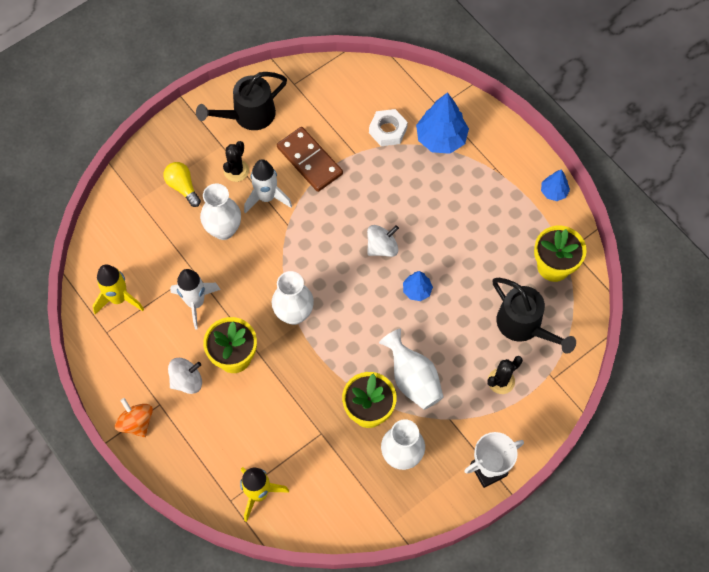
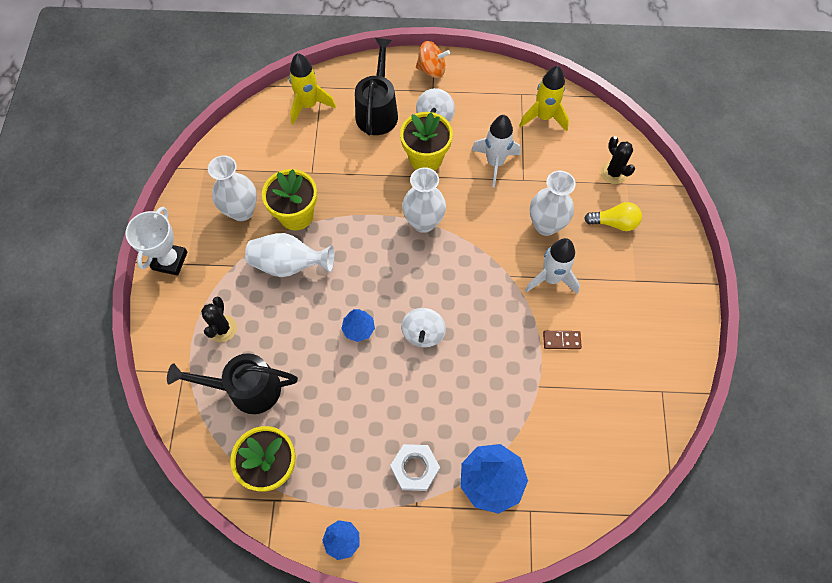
camera: 130 degrees right, 0 degrees up
(236, 170) = (599, 274): black cactus -> black cactus (613, 173)
(248, 116) = (653, 324): black watering can -> black watering can (378, 110)
(309, 161) = (561, 340): brown domino -> brown domino, size x0.47
(388, 130) = (540, 436): white nut -> white nut (415, 468)

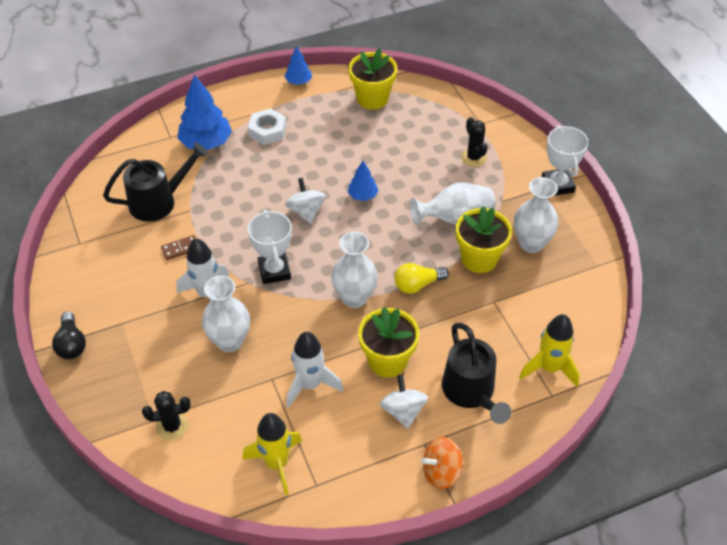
camera: 155 degrees right, 15 degrees down
(246, 389) = (424, 130): black watering can -> black watering can (159, 201)
(481, 278) = (274, 271): none -> white trophy
(613, 173) = (172, 426): black cactus -> black cactus turned 45 degrees counterclockwise
(614, 223) = (157, 370): yellow light bulb -> yellow light bulb (417, 284)
(684, 277) = (71, 344): none -> black light bulb

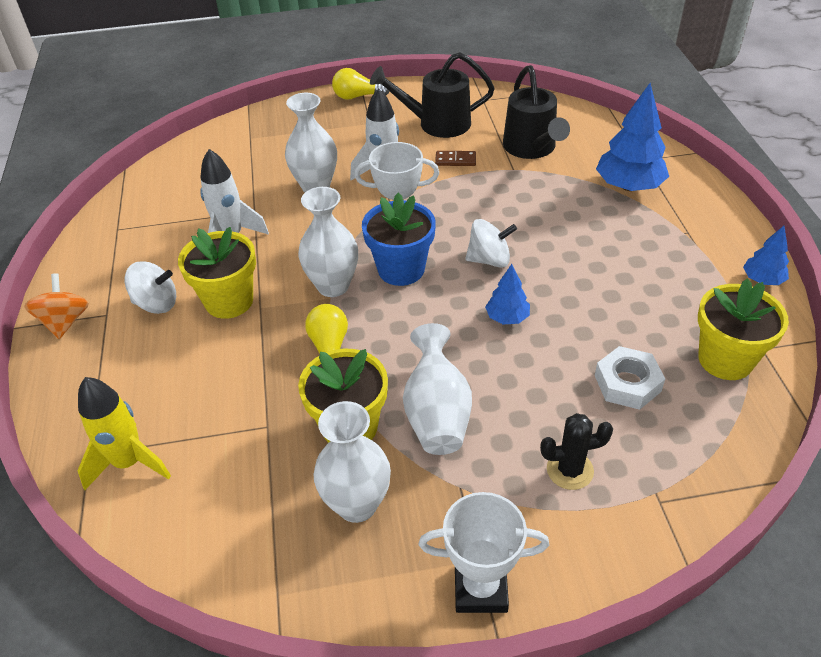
camera: 105 degrees right, 5 degrees down
(71, 344) = (357, 96): black light bulb -> yellow light bulb
(172, 426) = (236, 147): black cactus -> none
(180, 249) = (455, 160): brown domino -> brown domino turned 75 degrees counterclockwise
(267, 130) = (650, 239): white nut -> white nut (627, 383)
(276, 463) = (156, 206): yellow rocket -> none
(327, 260) = (401, 269): none -> blue flower pot
(471, 393) = (142, 369): black watering can -> black watering can (436, 124)

